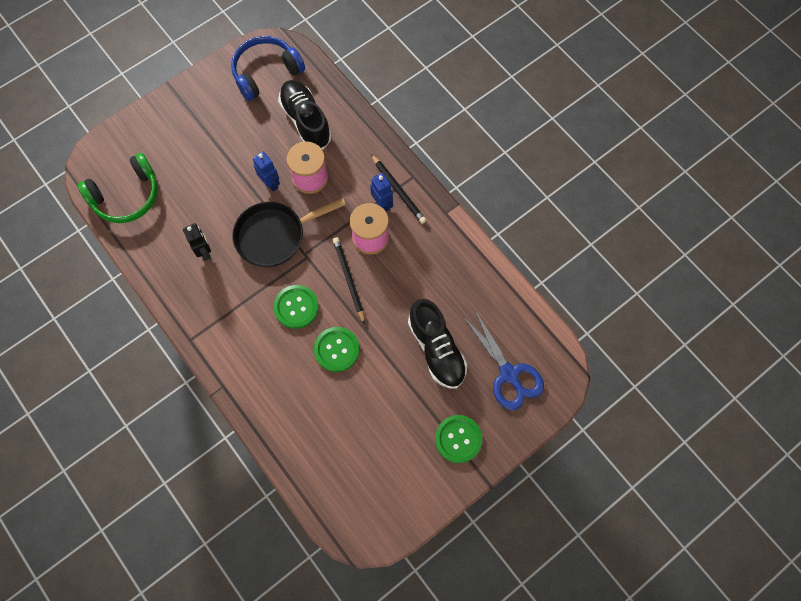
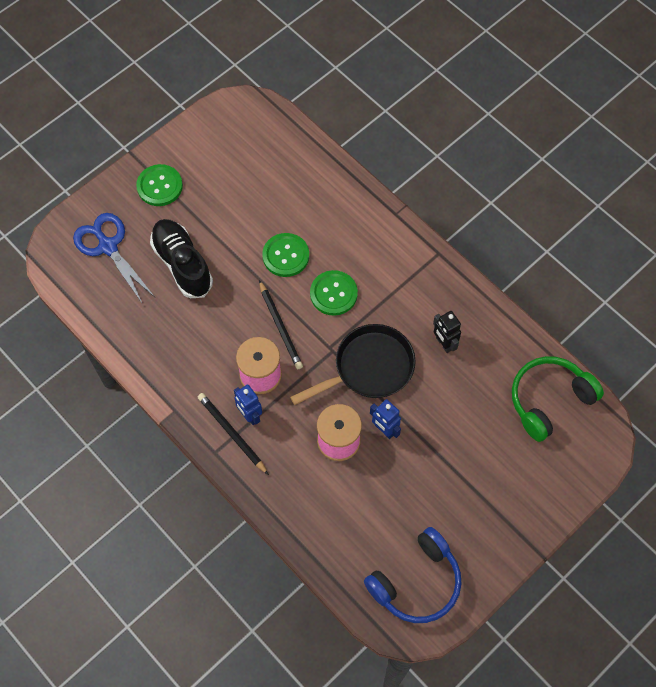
camera: 175 degrees right, 5 degrees down
(306, 121) = (354, 516): black shoe -> none

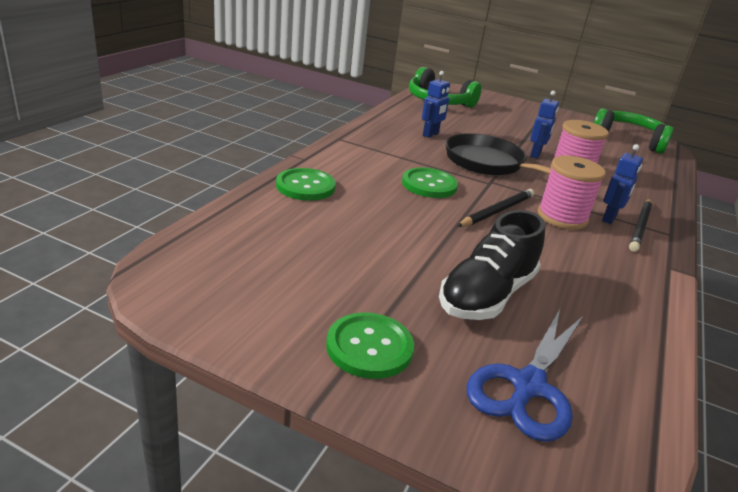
camera: 115 degrees left, 35 degrees down
(286, 256) = (407, 216): green button -> green button (305, 186)
(416, 582) = (628, 140): blue headphones -> green headphones
(444, 343) = (430, 134): black robot -> blue robot

